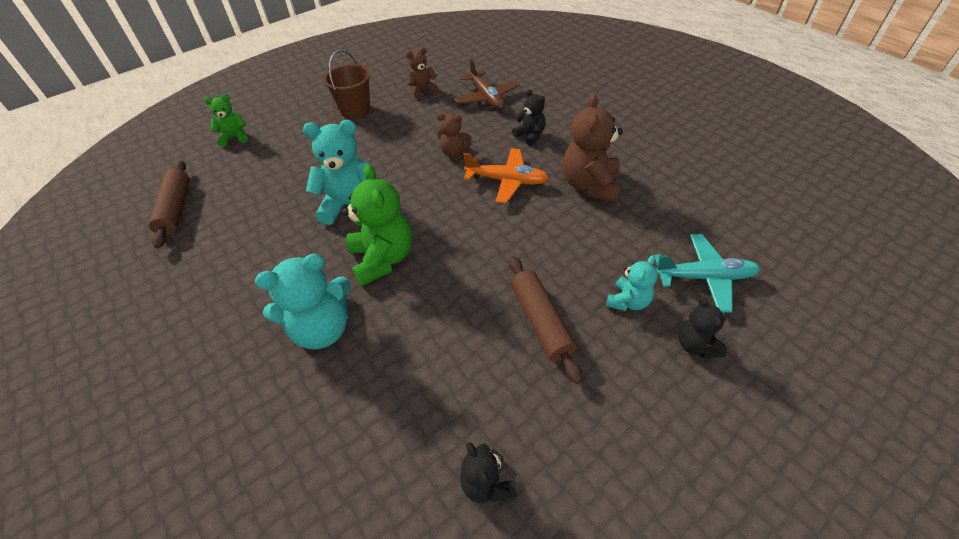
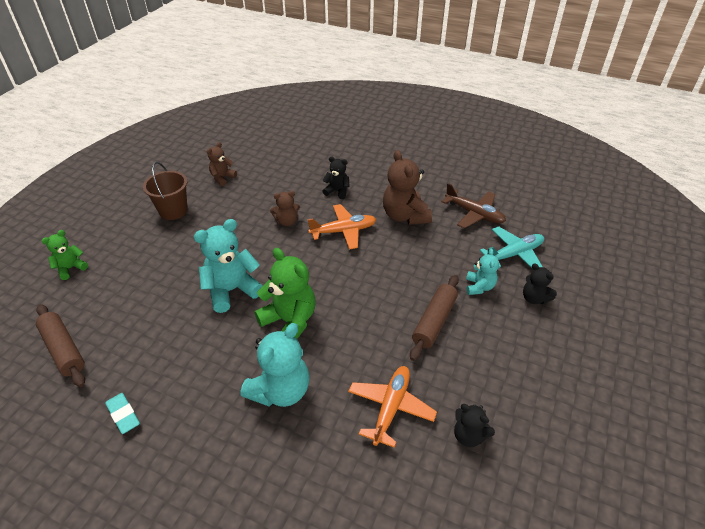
camera: 30 degrees left, 5 degrees down
(174, 290) = (123, 415): none -> turquoise eraser
(419, 402) = (391, 408): none -> orange plane
(486, 98) = (282, 170): brown plane -> brown plane (474, 214)
(541, 322) = (434, 321): brown rolling pin -> brown rolling pin turned 75 degrees clockwise

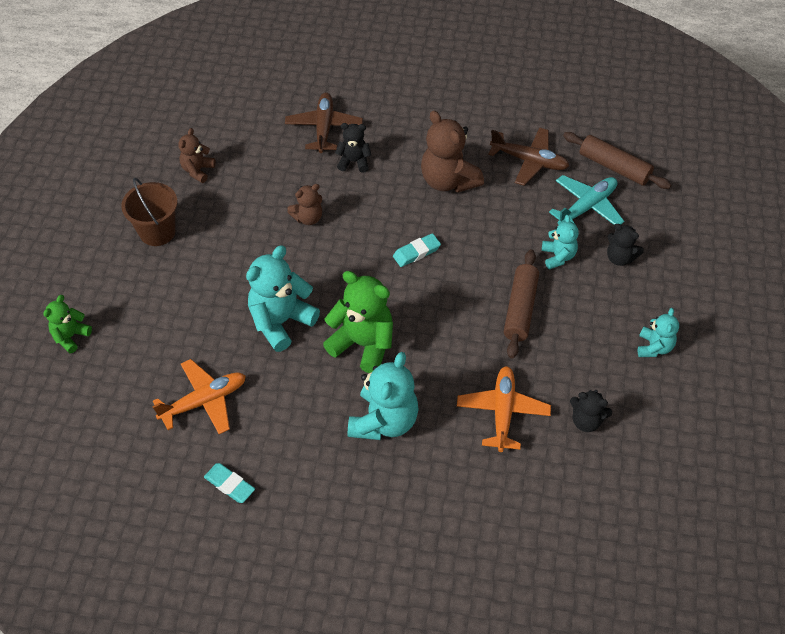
camera: 15 degrees left, 10 degrees up
(63, 349) = (122, 434): brown rolling pin -> brown rolling pin (614, 167)
(324, 167) = (324, 128): none -> brown plane
(343, 231) = (382, 217): orange plane -> orange plane (204, 401)
(361, 261) = (416, 252): none -> turquoise eraser
(551, 381) = (654, 347): none -> turquoise teddy bear

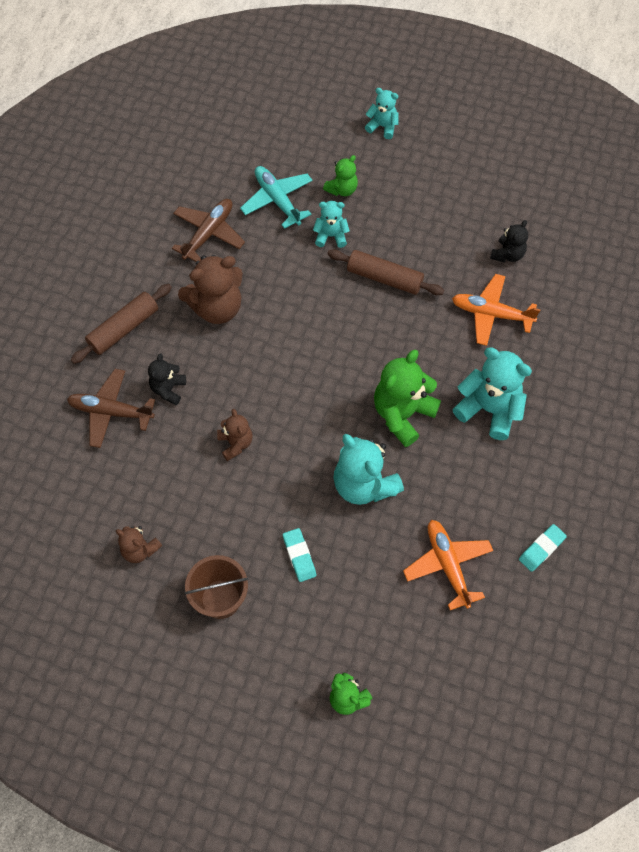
camera: 80 degrees left, 10 degrees up
(416, 252) = (302, 351): turquoise eraser -> turquoise eraser (299, 556)
(614, 167) = (234, 167): brown rolling pin -> brown rolling pin (124, 329)
(620, 258) = (342, 189): black teddy bear -> green teddy bear
(654, 347) = (441, 189): turquoise teddy bear -> turquoise teddy bear (382, 126)

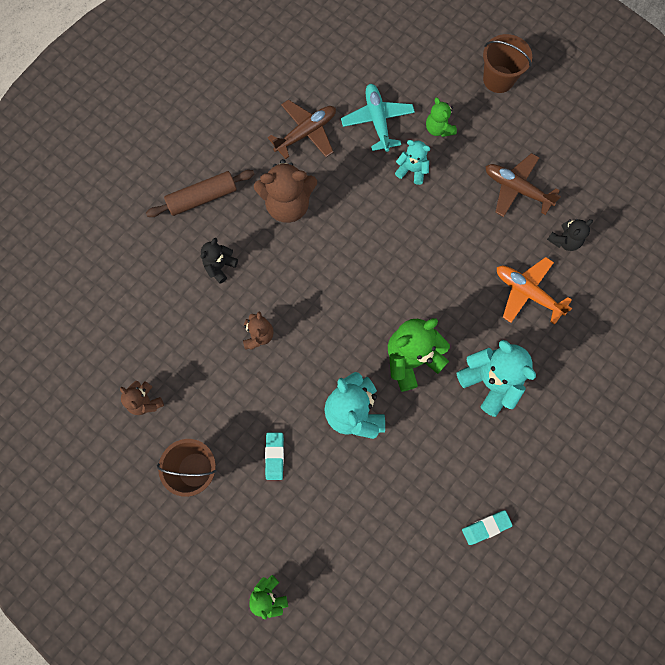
camera: 20 degrees right, 10 degrees up
(111, 411) = (165, 270): brown plane -> brown plane (516, 189)
(342, 189) = (438, 129): green teddy bear -> green teddy bear turned 90 degrees clockwise
(382, 126) = (498, 79): turquoise teddy bear -> brown bucket
(384, 278) = (444, 226): brown rolling pin -> none
(447, 565) = (398, 511): orange plane -> none

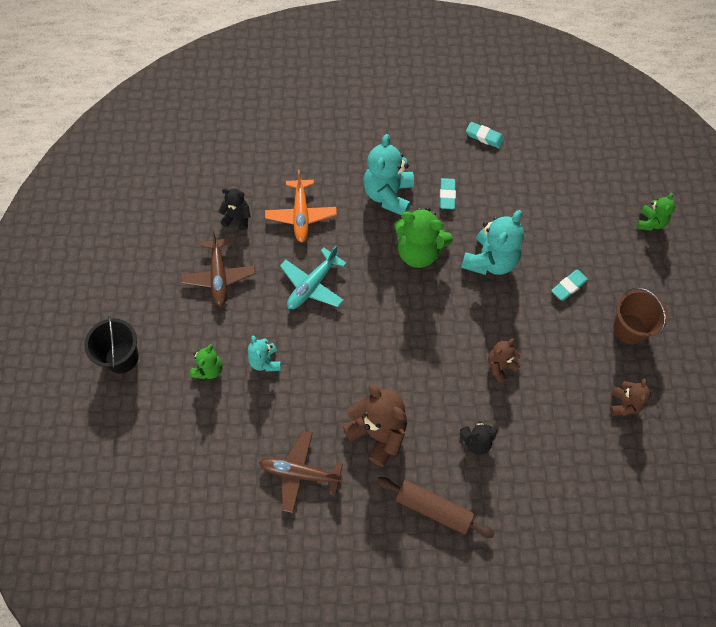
camera: 130 degrees left, 10 degrees down
(377, 120) = (240, 423): turquoise plane -> turquoise plane (312, 285)
(449, 433) = (447, 195): none -> turquoise eraser
(498, 79) = (122, 357): brown bucket -> black bucket

